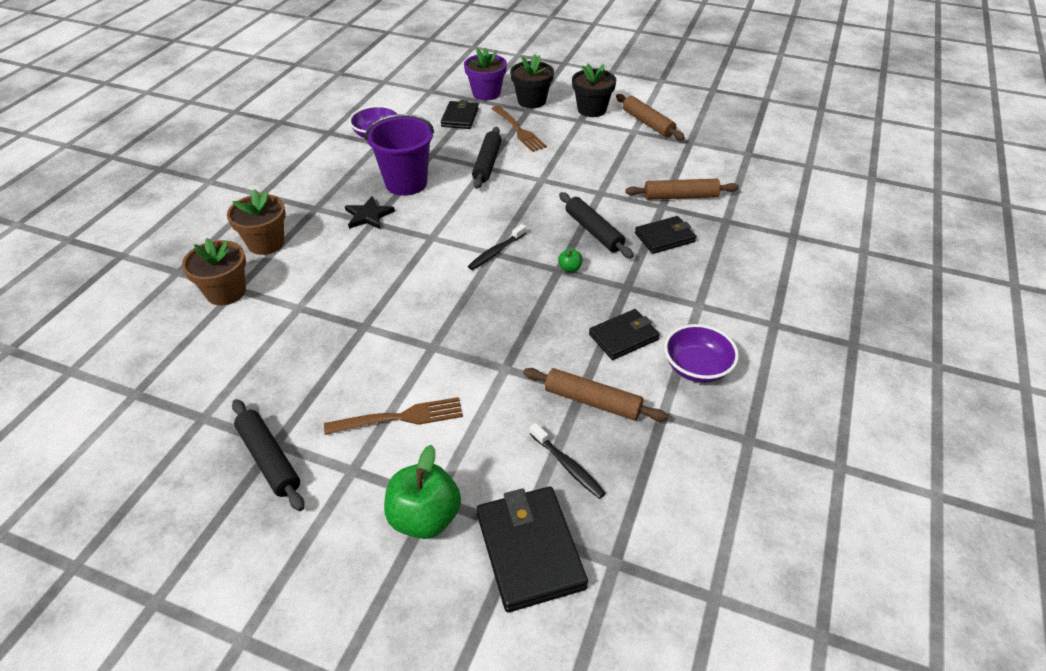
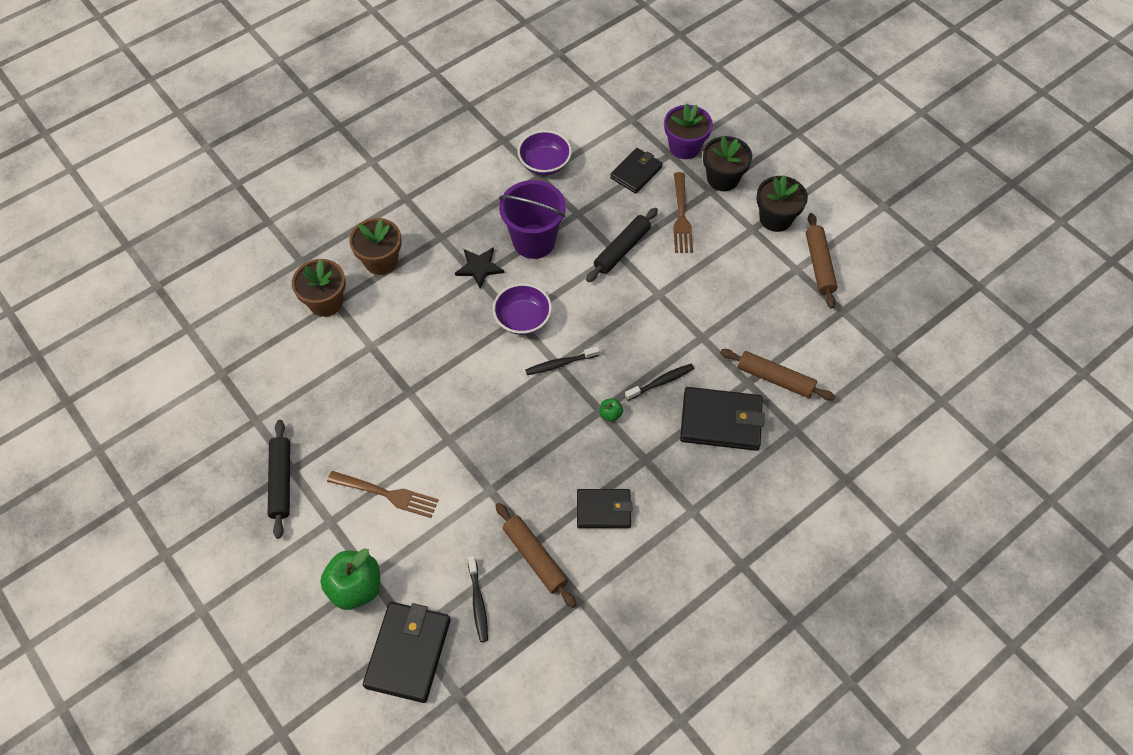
camera: 30 degrees right, 15 degrees up
(593, 231) = (661, 382): black rolling pin -> black toothbrush
(664, 237) = (720, 421): black wallet -> black wallet, size x1.53
(696, 367) = (640, 571): purple bowl -> purple bowl (523, 319)

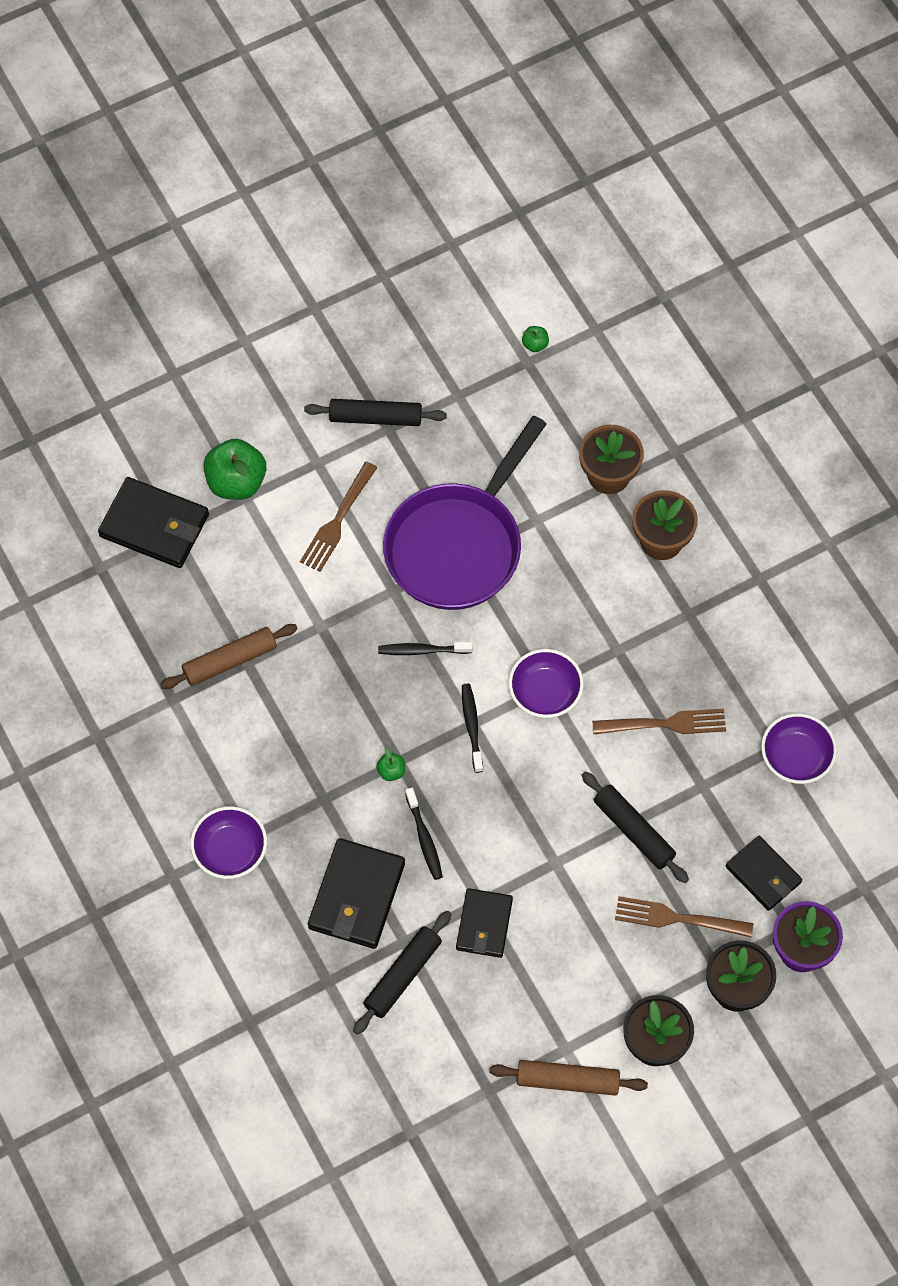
camera: 100 degrees right, 5 degrees up
(204, 370) = (535, 344): none -> green apple
(400, 398) = (458, 545): none -> purple pan
(478, 603) = (192, 597): black toothbrush -> black toothbrush (422, 650)
(479, 267) = (632, 653): black star -> none
(534, 241) = (664, 724): purple bucket -> brown fork
(603, 510) = (270, 741): black wallet -> black wallet (484, 924)
(708, 522) = (230, 851): none -> purple bowl
(775, 379) = (403, 976): brown rolling pin -> black rolling pin

